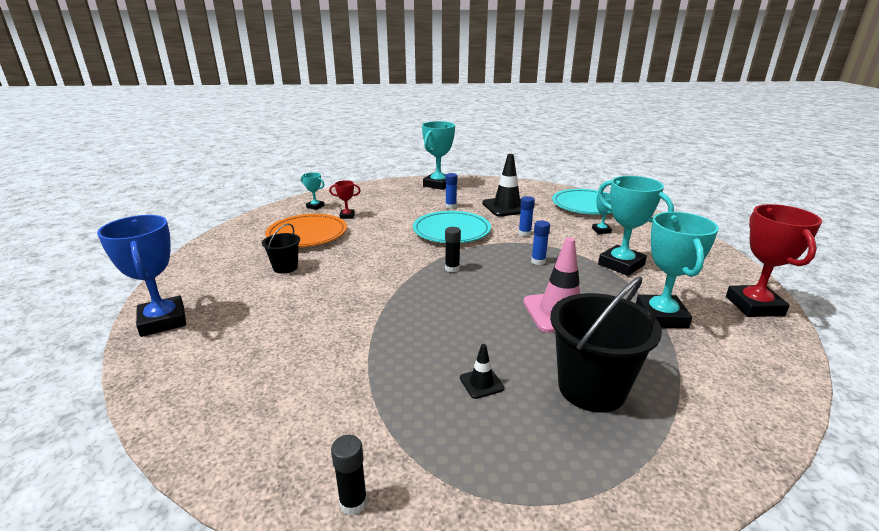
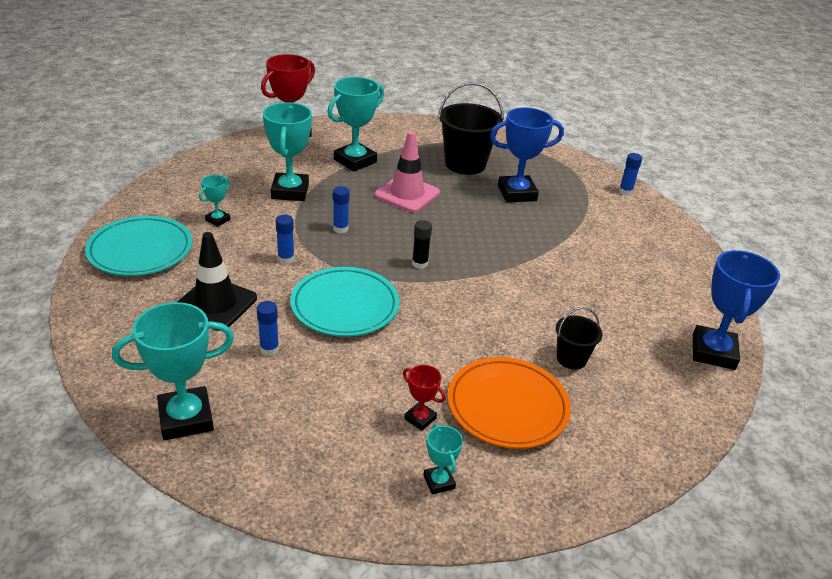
camera: 140 degrees left, 10 degrees up
(353, 502) = (625, 191): black glue stick -> blue glue stick
(481, 383) = (517, 193): black traffic cone -> blue trophy

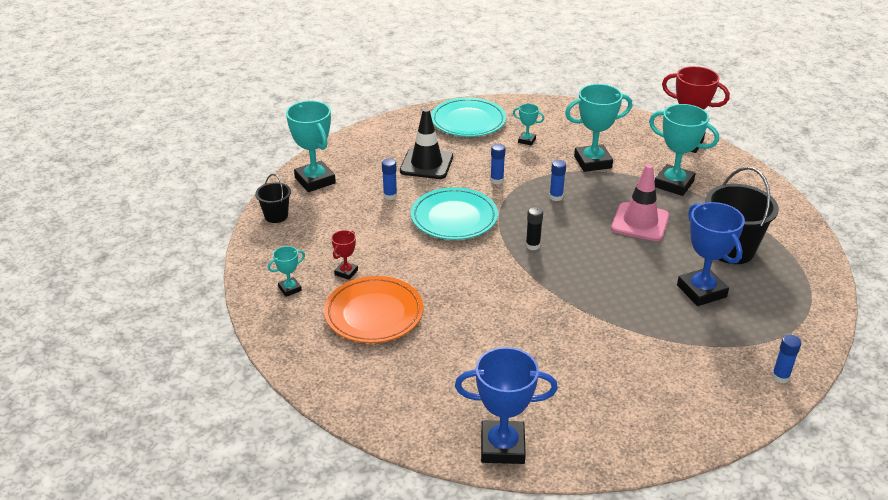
camera: 80 degrees right, 0 degrees up
(571, 358) = (447, 346): black bucket -> black bucket (276, 216)

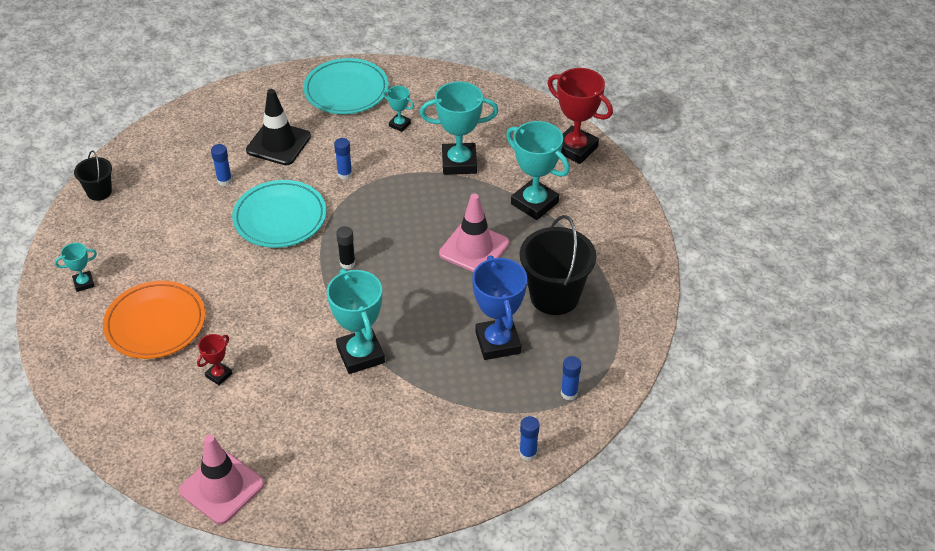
camera: 10 degrees right, 10 degrees up
(315, 180) = (154, 151): turquoise trophy -> turquoise trophy (360, 355)
(346, 272) = (145, 271): red trophy -> red trophy (218, 375)
(502, 446) = (222, 487): blue trophy -> pink traffic cone
(556, 197) = (398, 204): blue glue stick -> blue glue stick (569, 393)

